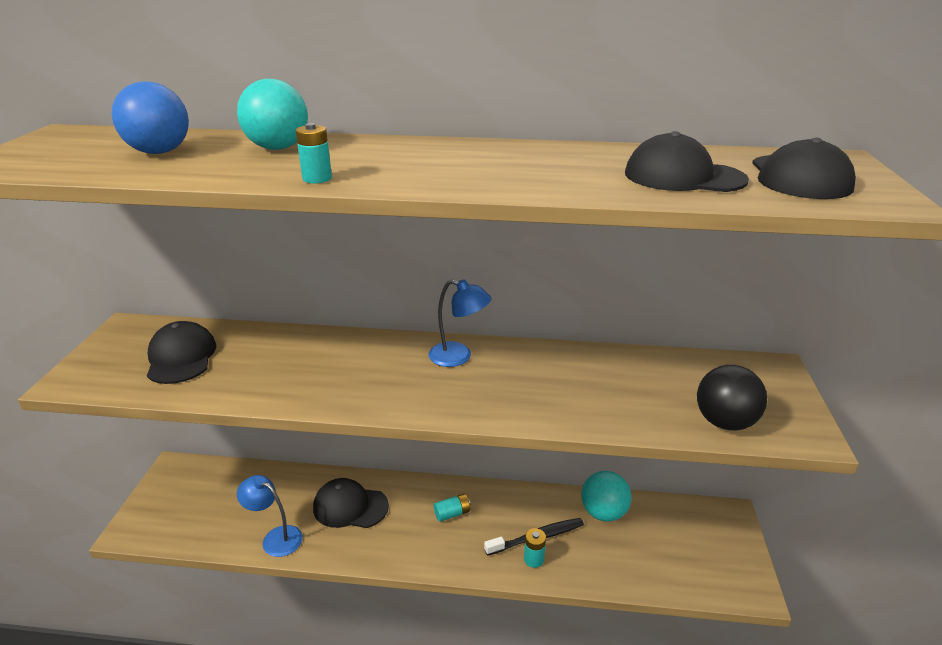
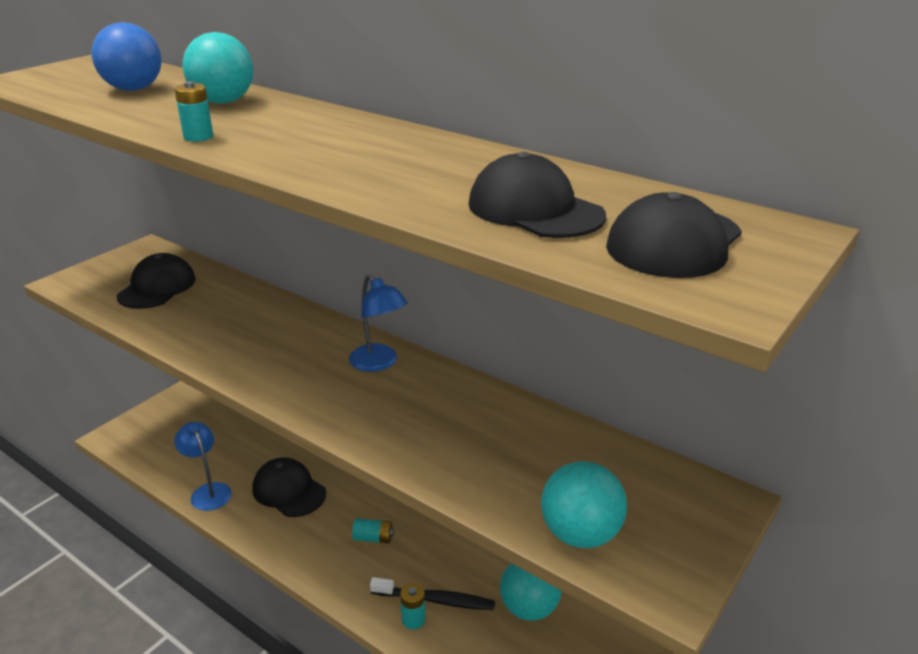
camera: 30 degrees right, 0 degrees up
(724, 422) = (580, 534): black ball -> turquoise ball

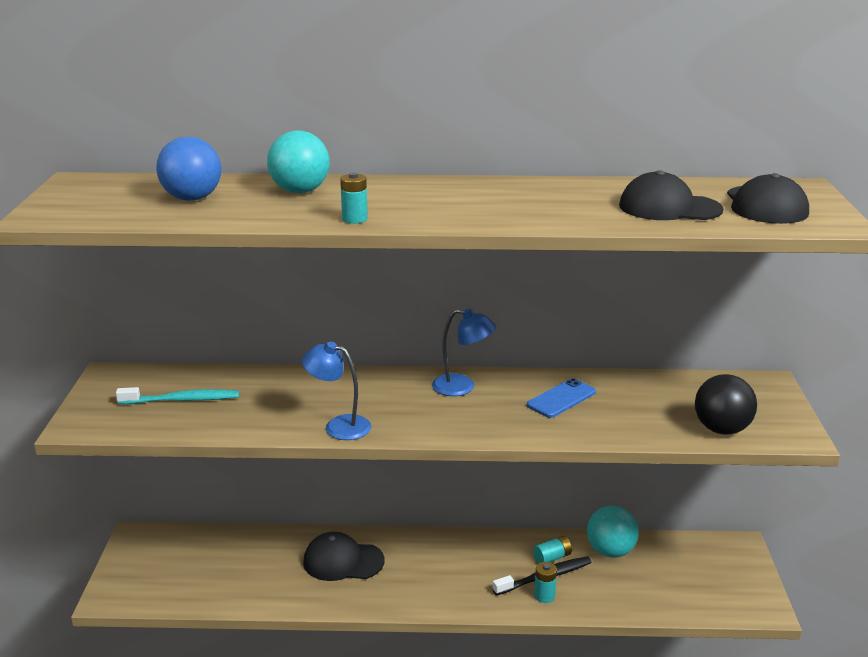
camera: 35 degrees left, 5 degrees down
(157, 287) = (182, 400): black cap -> turquoise toothbrush
(208, 491) = (270, 593): blue lamp -> blue lamp (339, 426)
(373, 538) = (453, 561): turquoise battery -> turquoise battery (552, 557)
(453, 415) = (561, 399): none -> blue phone
(580, 534) = (721, 429): turquoise ball -> black ball

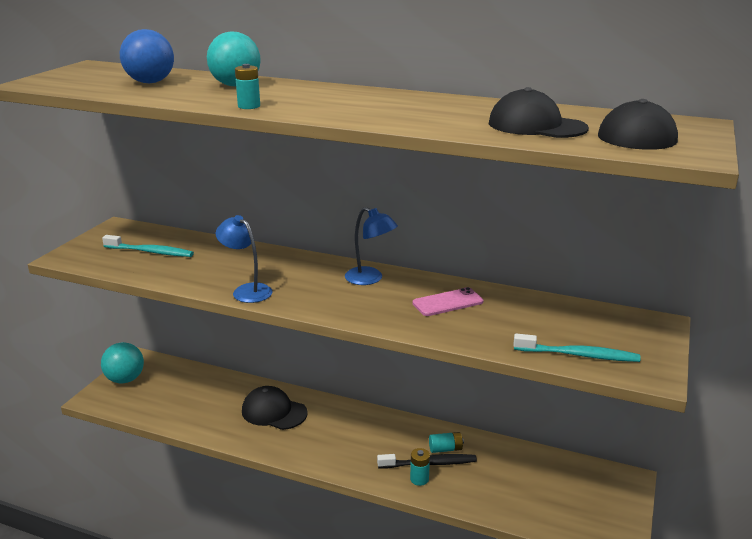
camera: 20 degrees right, 0 degrees up
(561, 399) = (448, 302): blue phone -> pink phone
(610, 551) = (500, 456): turquoise ball -> turquoise ball (125, 379)
(721, 429) = (578, 355): black ball -> turquoise toothbrush

